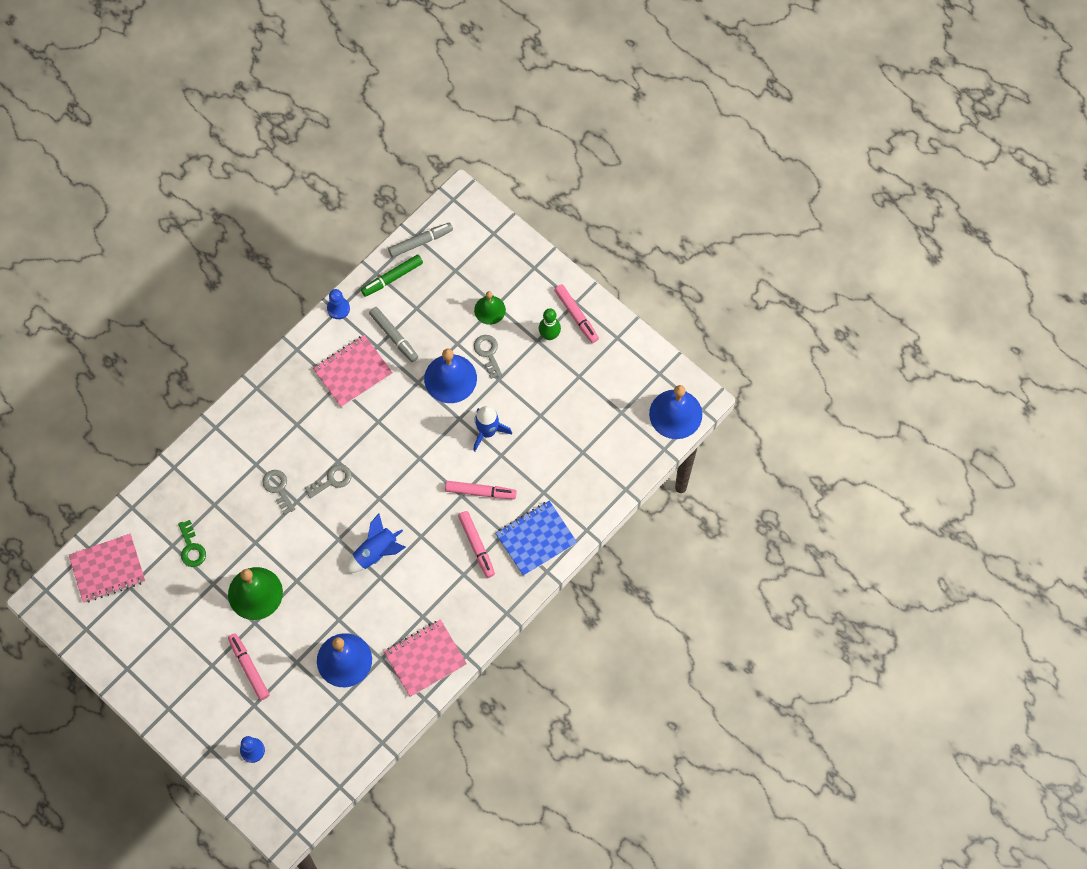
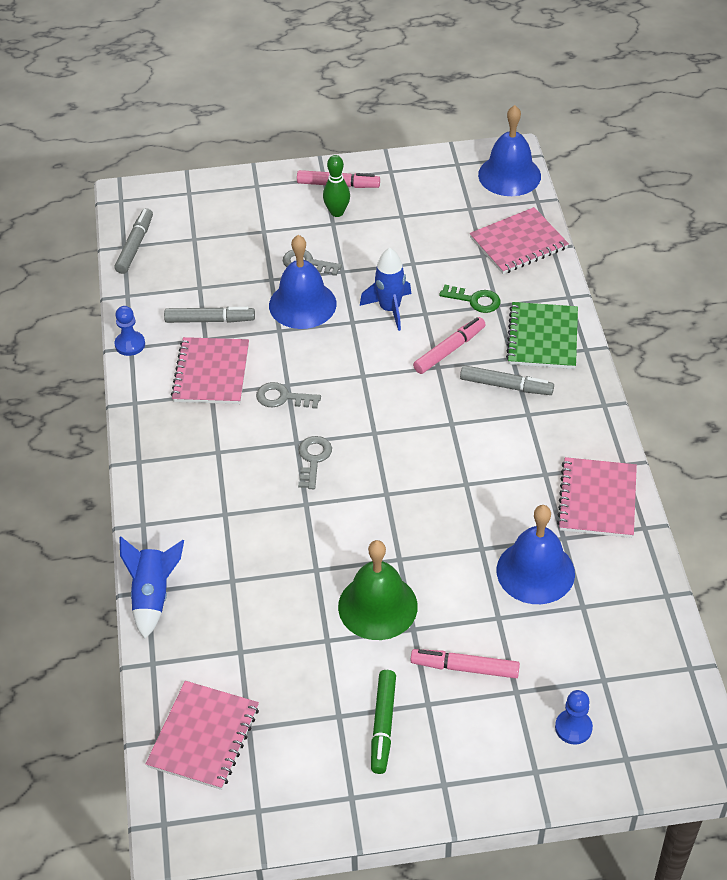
camera: 50 degrees left, 20 degrees down
(191, 548) = (262, 634): green key -> green key (475, 300)
(278, 488) = (274, 511): grey key -> grey key (283, 398)
(376, 552) = (434, 470): blue rocket -> blue rocket (152, 596)
(392, 278) = (147, 286): green marker -> green marker (383, 725)
(476, 546) = (506, 386): pink marker -> grey marker
(490, 310) = (263, 237): green bell -> none
(536, 539) = (542, 337): blue notebook -> green notebook
(612, 465) = (518, 243): none -> pink notebook

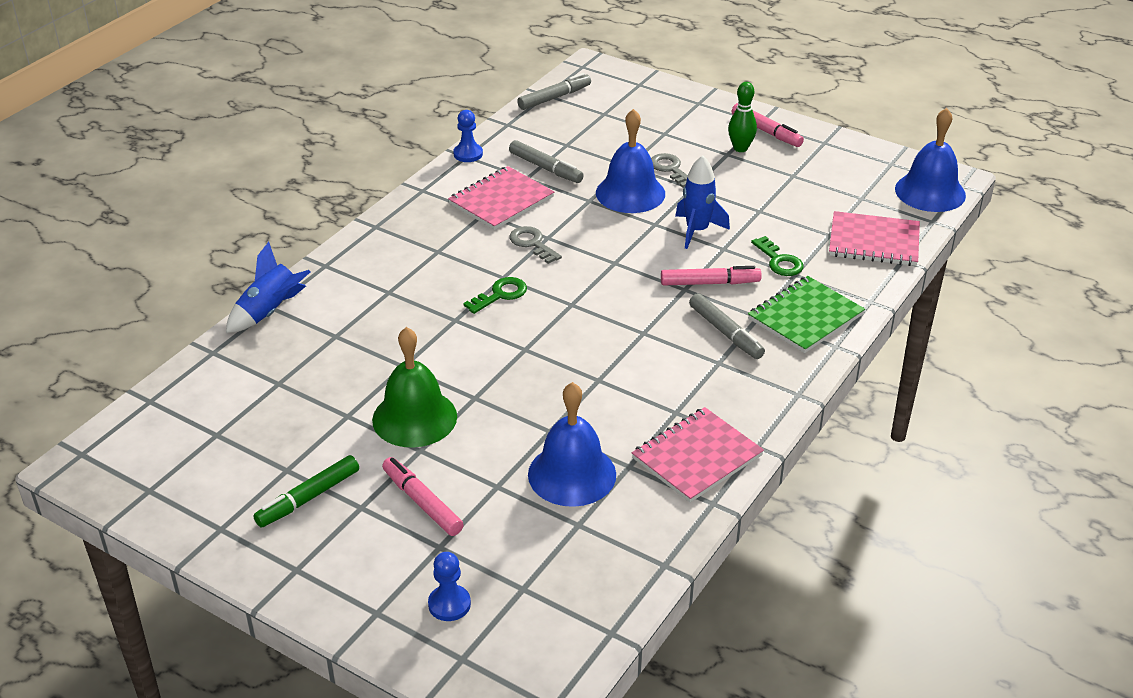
camera: 40 degrees right, 10 degrees down
(203, 737) = (180, 419): pink notebook -> none
(313, 459) = (500, 295): grey key -> green key

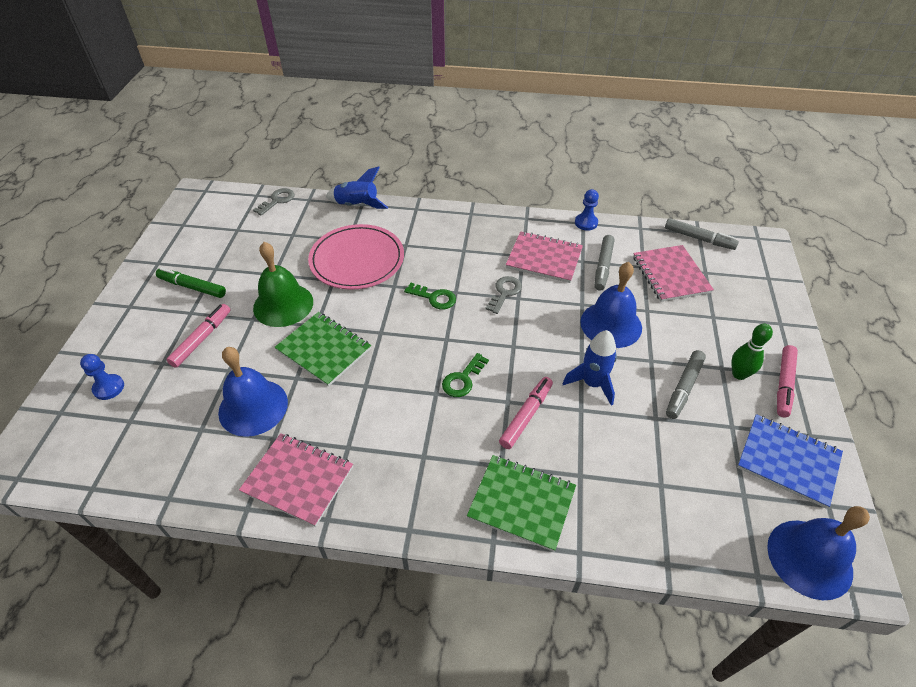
camera: 65 degrees right, 10 degrees up
(382, 337) = (357, 260): none -> pink plate
(520, 399) = (324, 350): none -> green notebook
(670, 169) = (665, 337): grey key -> grey key (277, 201)
(710, 283) = (526, 416): pink marker -> pink marker turned 120 degrees counterclockwise
(725, 332) = (465, 449): grey marker -> grey marker (683, 388)
(779, 261) = (591, 457): green key -> green key (463, 379)
(842, 163) = (788, 461): none -> blue notebook
(874, 241) = (678, 528): pink notebook -> pink notebook (670, 275)

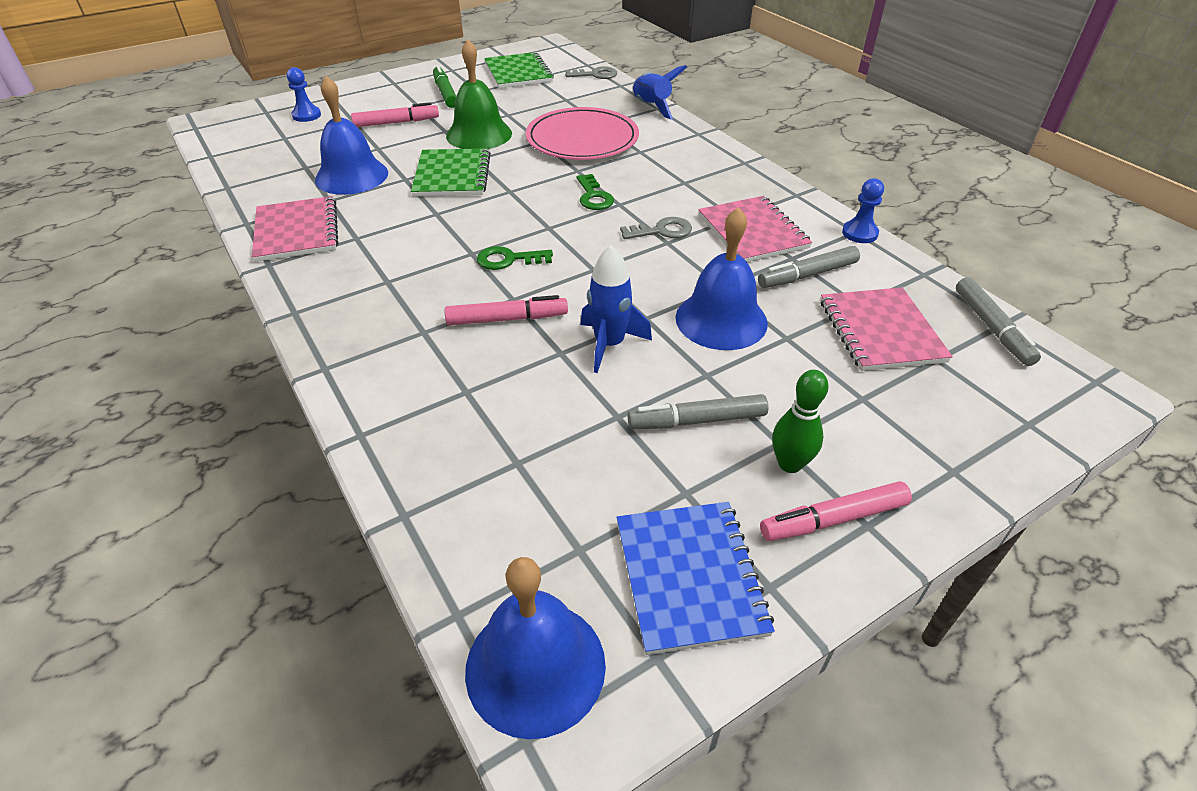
camera: 50 degrees right, 5 degrees down
(521, 503) = (388, 366): green notebook -> green notebook (518, 73)
(670, 275) = (881, 331): pink notebook -> pink notebook turned 45 degrees counterclockwise

